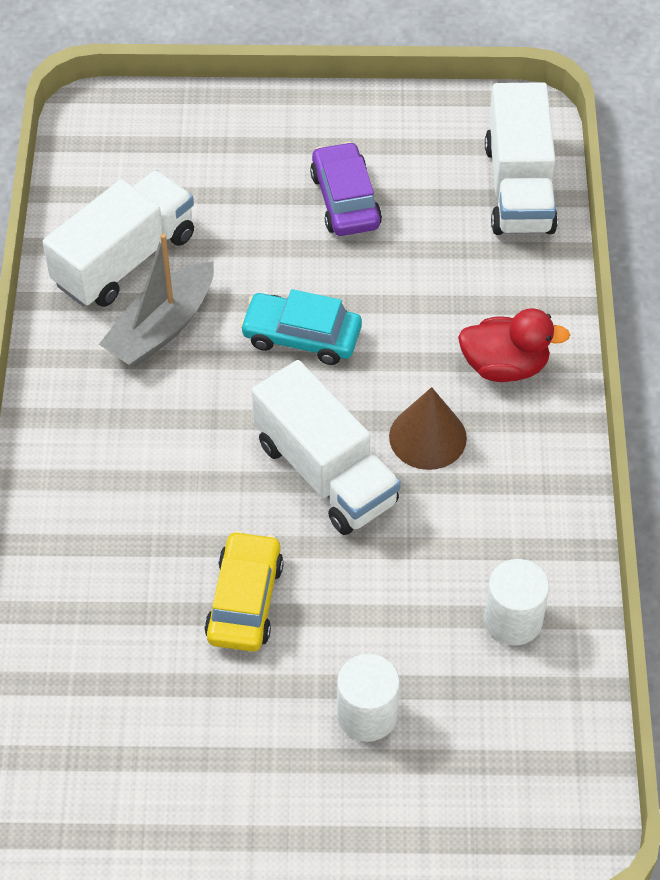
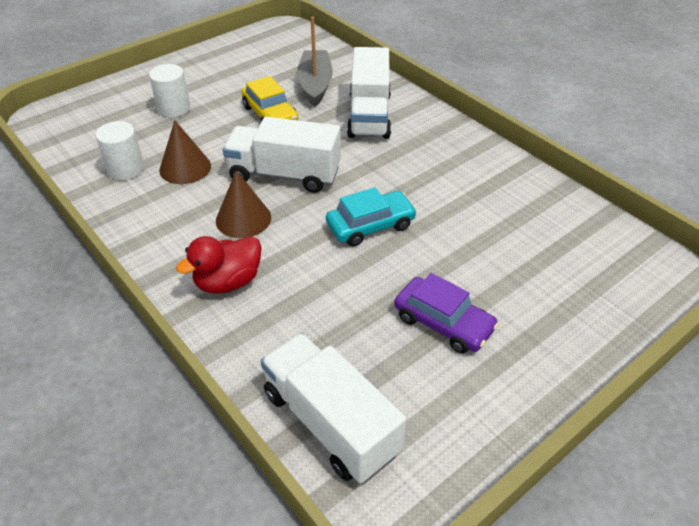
camera: 140 degrees right, 10 degrees down
(124, 259) = (517, 205): white truck -> white truck (369, 115)
(161, 328) = (450, 186): grey boat -> grey boat (315, 85)
(436, 570) = (185, 168): none -> brown cone

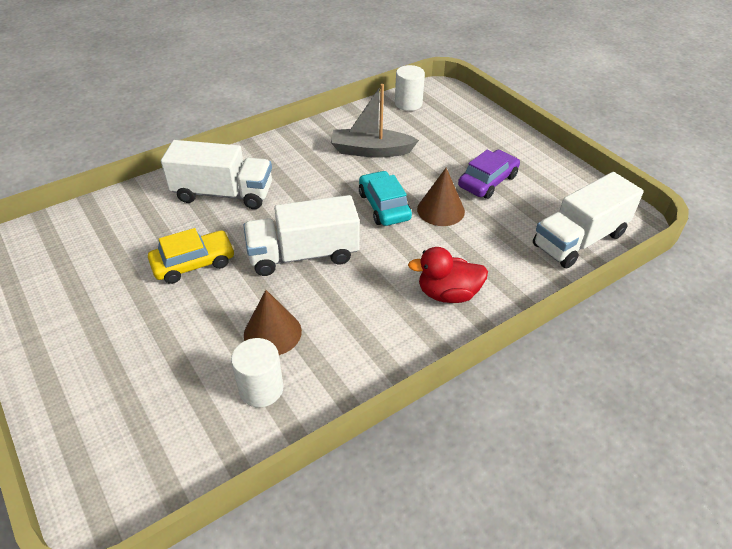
camera: 85 degrees left, 0 degrees up
(174, 109) = (145, 350): white cylinder -> white cylinder (408, 103)
(228, 282) = (448, 294): red duck -> red duck turned 120 degrees clockwise
(243, 218) = (365, 284): brown cone -> brown cone (440, 210)
(284, 175) = (303, 255): white truck -> white truck turned 60 degrees clockwise
(315, 85) = (149, 227): grey boat -> grey boat (371, 151)

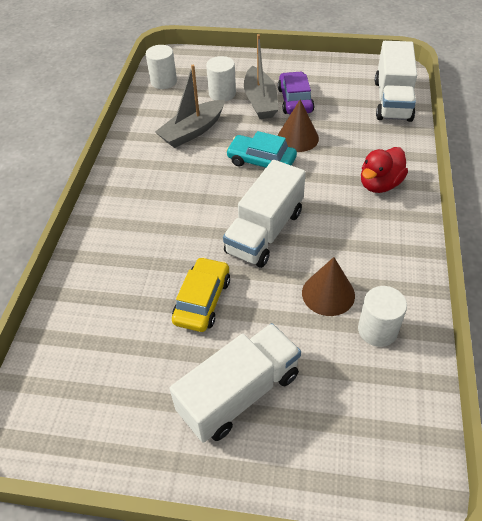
camera: 45 degrees left, 5 degrees up
(223, 194) = (138, 238): white truck -> white truck (239, 393)
(437, 139) = (222, 94): none -> white cylinder
(457, 163) = (260, 101): none -> grey boat

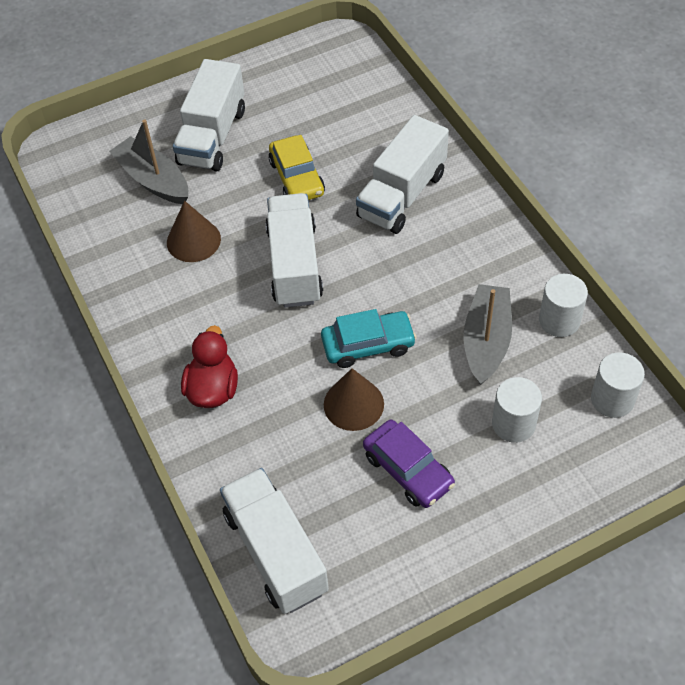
camera: 145 degrees right, 5 degrees up
(142, 239) = (402, 195): none -> white truck
(260, 101) = (451, 439): grey boat -> grey boat (153, 180)
(377, 330) = (133, 234): white cylinder -> white cylinder (559, 320)

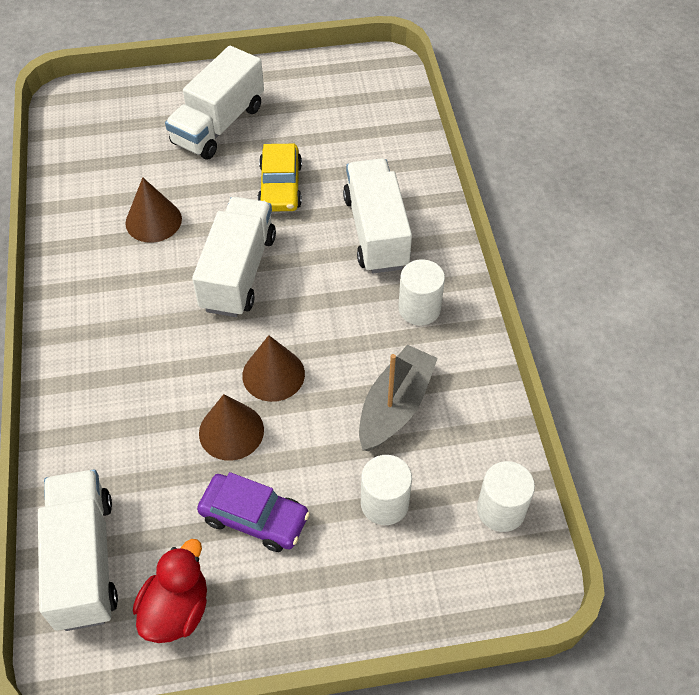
camera: 15 degrees right, 0 degrees up
(153, 180) = (143, 152): grey boat -> none
(213, 389) = (102, 373): red duck -> red duck (176, 609)
(368, 345) = (273, 374): turquoise car -> brown cone
(402, 195) = (376, 232): white truck -> white truck turned 120 degrees clockwise
(408, 470) = (254, 518): purple car -> purple car turned 45 degrees counterclockwise
(559, 320) = (480, 407): white cylinder -> white cylinder (419, 309)

